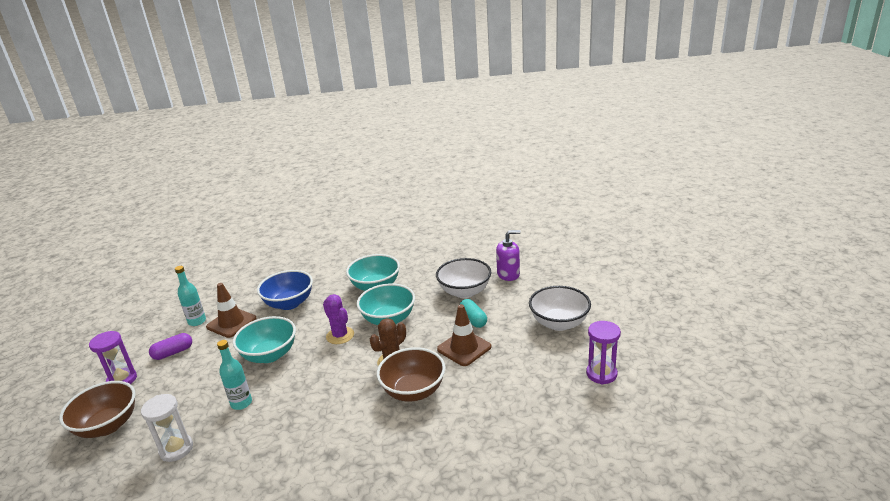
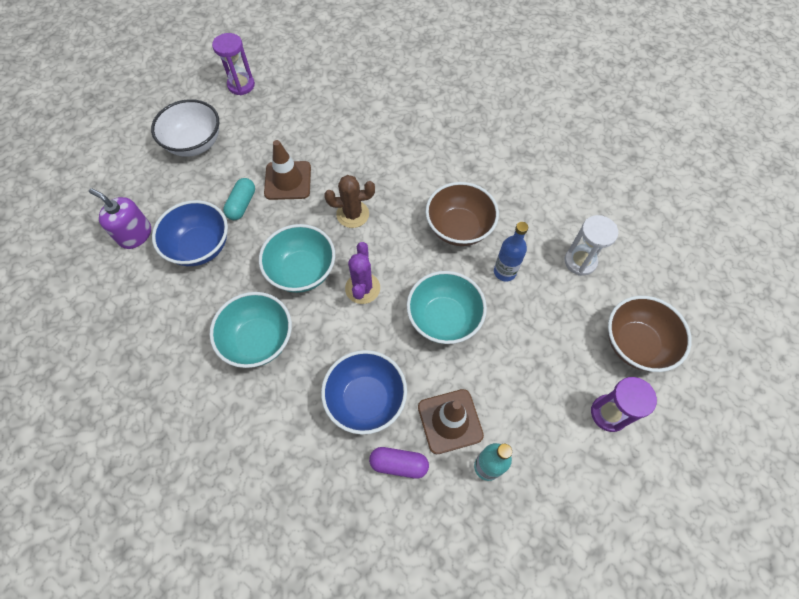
camera: 140 degrees left, 35 degrees up
(173, 353) = (538, 418): purple capsule -> purple capsule (399, 464)
(241, 403) = (504, 272): turquoise bottle -> blue bottle
(413, 391) = (367, 172): brown bowl -> brown bowl (459, 228)
(464, 292) = (200, 247): white bowl -> blue bowl

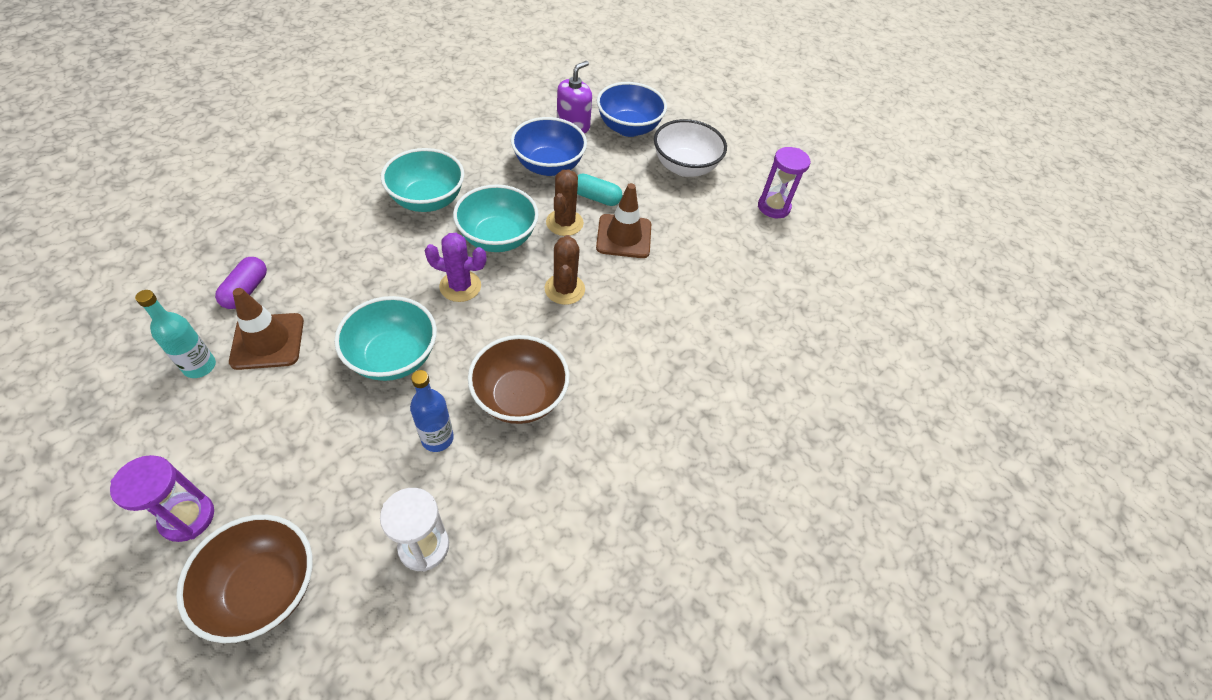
camera: 90 degrees right, 10 degrees down
(276, 224) = (564, 223): none -> brown cactus
(366, 399) = (327, 273): blue bowl -> blue bowl (628, 128)

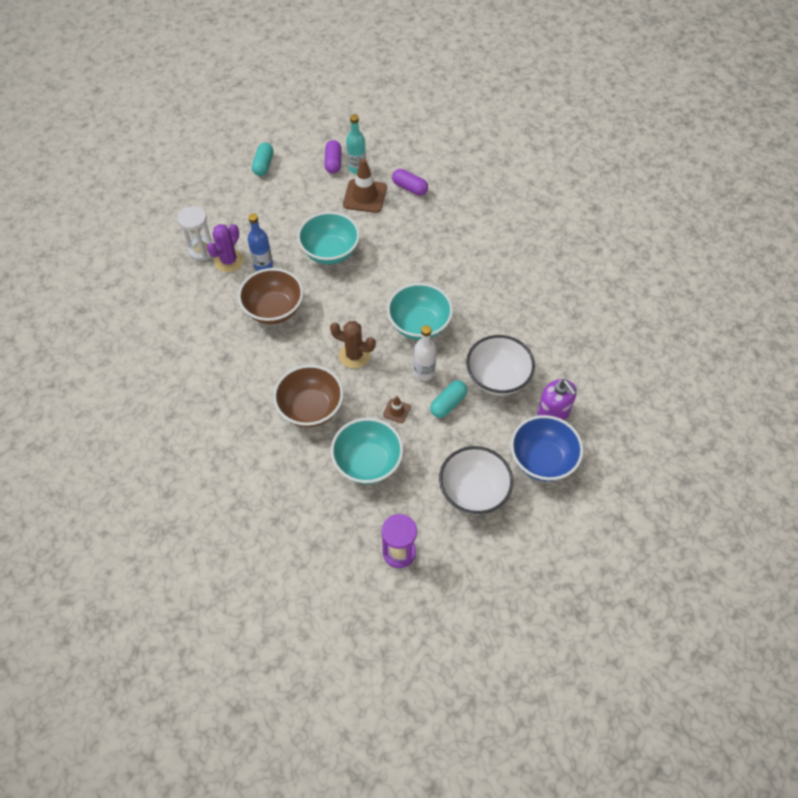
camera: 115 degrees right, 5 degrees up
(183, 404) = (333, 162): none -> purple capsule
(187, 517) = (263, 165): purple hourglass -> turquoise capsule
(264, 589) = (212, 190): brown bowl -> brown bowl (311, 408)
(427, 200) = (473, 288): turquoise bowl -> turquoise bowl (367, 462)
(460, 286) = (378, 294): purple cactus -> purple cactus (229, 261)
(548, 166) = (497, 378): blue bowl -> white bowl
(564, 223) = (424, 372): brown cactus -> white bottle
(624, 236) = (396, 411): brown traffic cone -> brown traffic cone, size x0.50

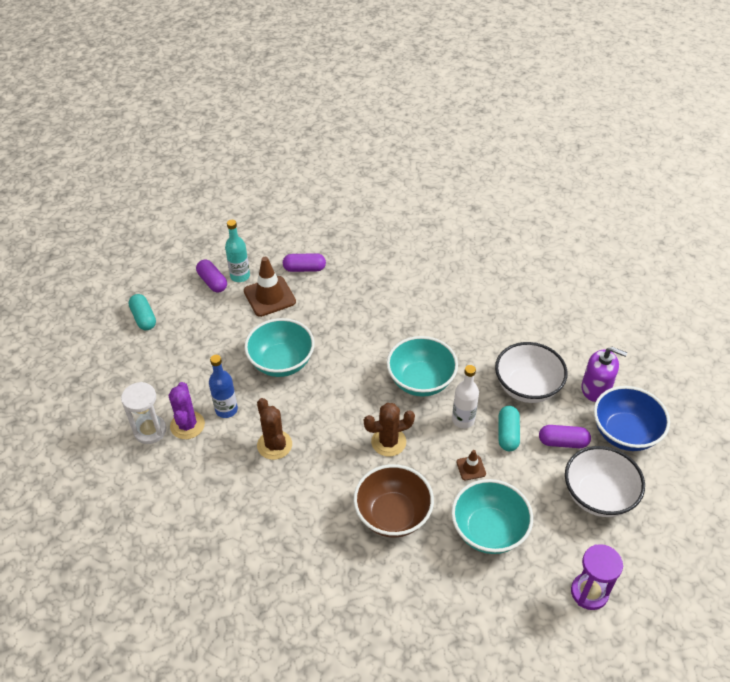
camera: 35 degrees left, 10 degrees down
(274, 309) = (274, 445): brown bowl -> brown cactus
(485, 436) = (563, 442): none -> purple capsule

